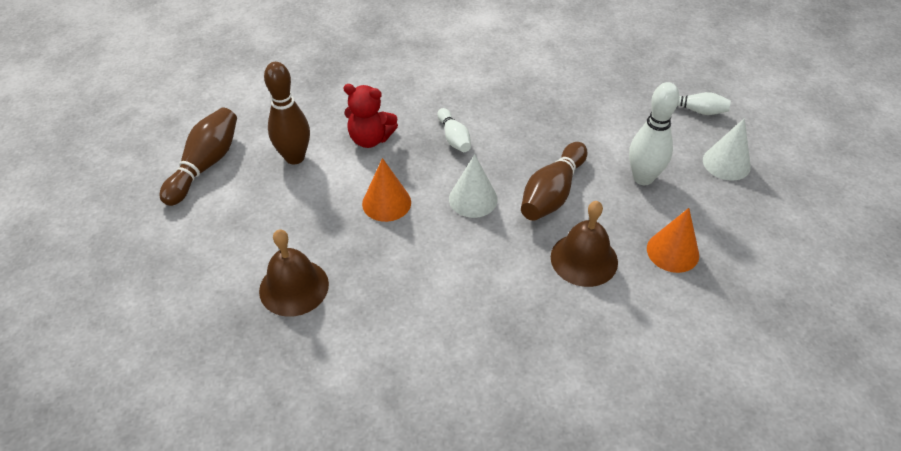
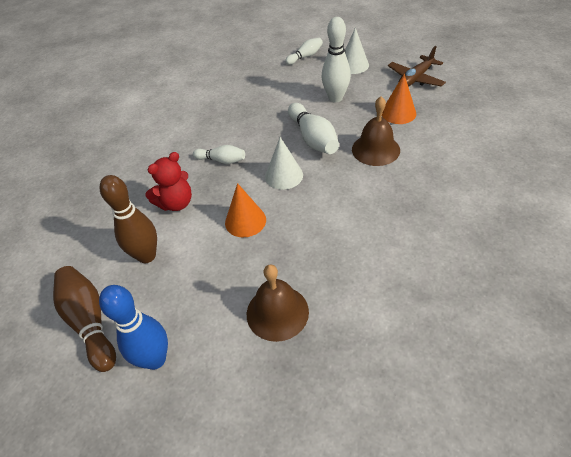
camera: 50 degrees left, 0 degrees up
(195, 229) = (155, 359): none -> blue bowling pin
(552, 193) = (313, 138): brown bowling pin -> white bowling pin
(763, 238) = (415, 79): none -> brown plane

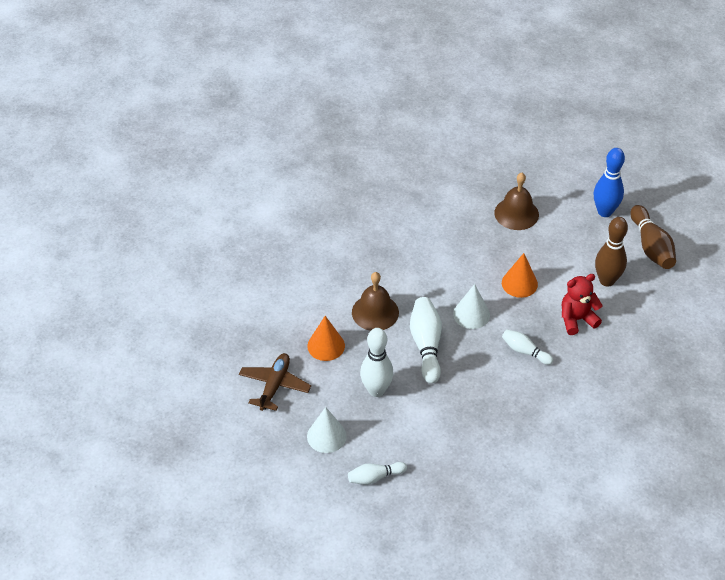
camera: 165 degrees left, 0 degrees up
(415, 79) = (274, 386): brown plane -> brown plane turned 45 degrees counterclockwise

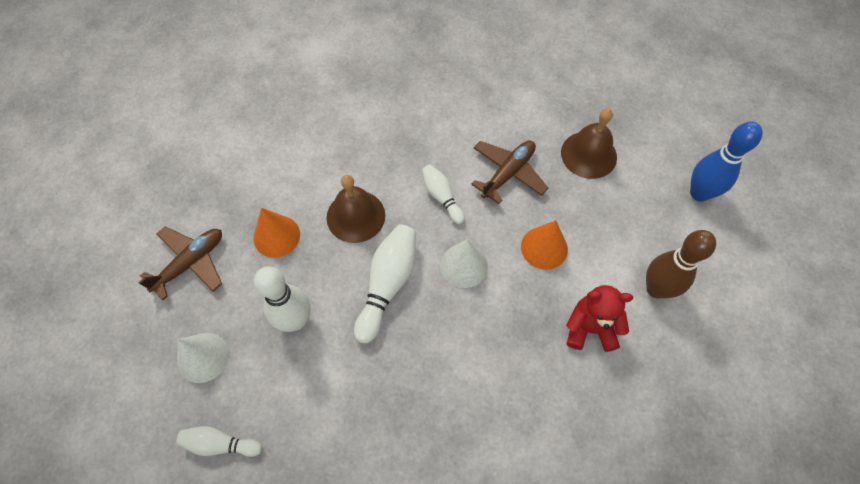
camera: 25 degrees right, 15 degrees up
(467, 246) = (508, 173): none -> brown plane
(524, 351) = (501, 345): white bowling pin -> white bowling pin (441, 197)
(651, 247) = (737, 264): brown bowling pin -> none

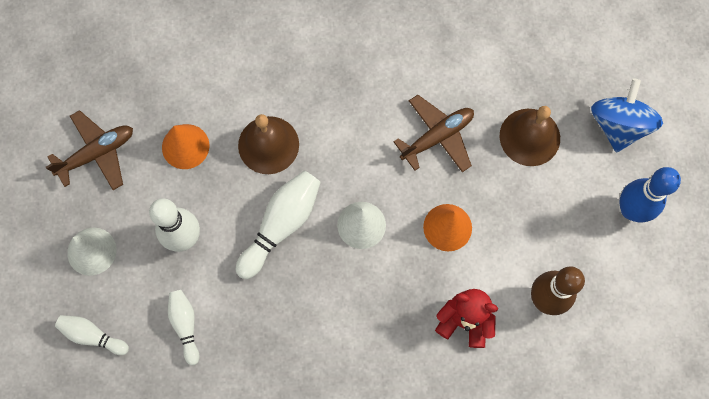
camera: 15 degrees right, 10 degrees up
(441, 197) = (360, 146): white bowling pin -> white bowling pin (185, 325)
(660, 128) = (618, 125): none -> blue spinning top

